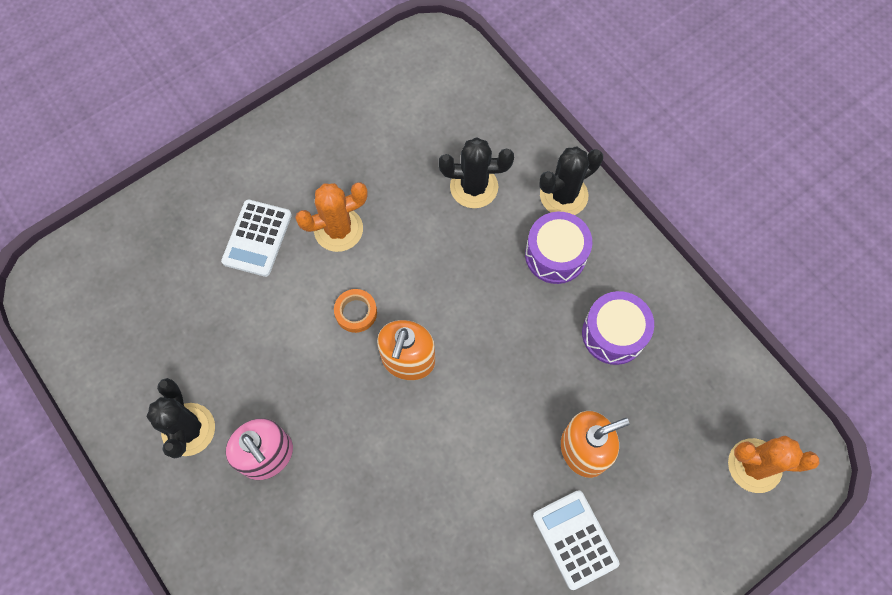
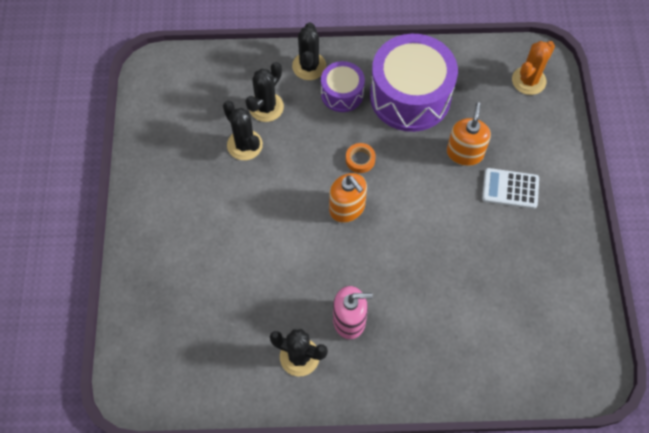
camera: 55 degrees left, 5 degrees down
(257, 238) = (202, 244): white calculator -> none
(338, 229) = (234, 195): orange cactus -> none
(356, 312) = (296, 218): orange tape -> orange tape (360, 160)
(409, 198) = (244, 145): none -> black cactus
(613, 334) = (410, 96): purple drum -> purple drum, size x1.90

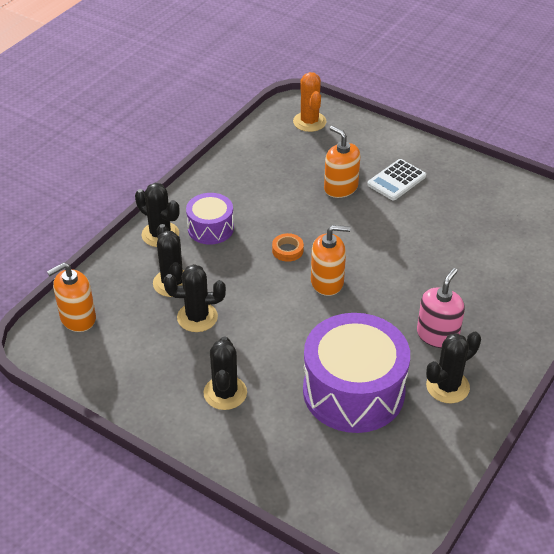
camera: 55 degrees left, 20 degrees down
(187, 209) = (225, 393): none -> black cactus
(189, 74) = (78, 318): none -> orange soap dispenser
(410, 96) = (256, 190): purple drum -> purple drum (353, 391)

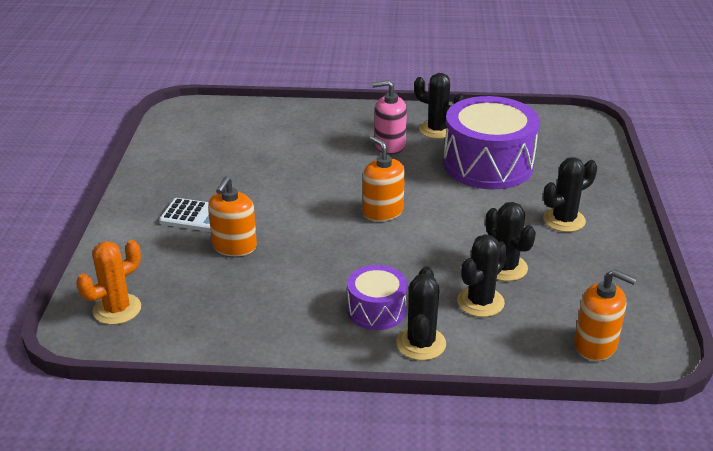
camera: 120 degrees left, 10 degrees down
(287, 250) = (362, 247): orange tape -> none

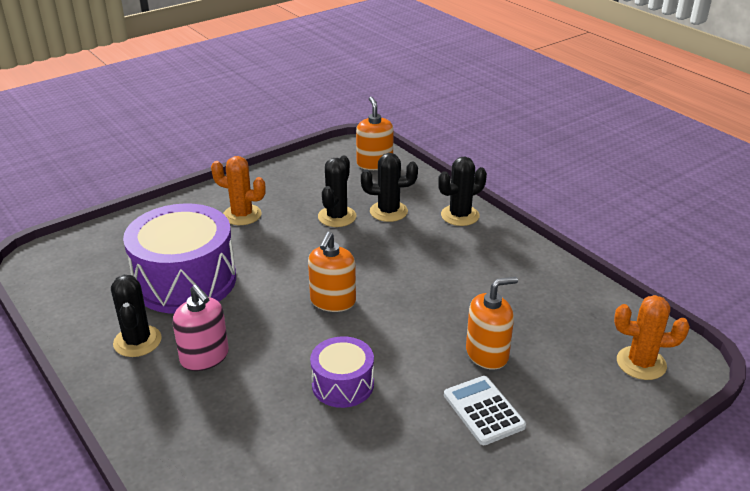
camera: 130 degrees left, 0 degrees up
(376, 310) = (455, 245): purple drum -> purple drum (342, 384)
(564, 220) = (242, 215): black cactus -> orange cactus

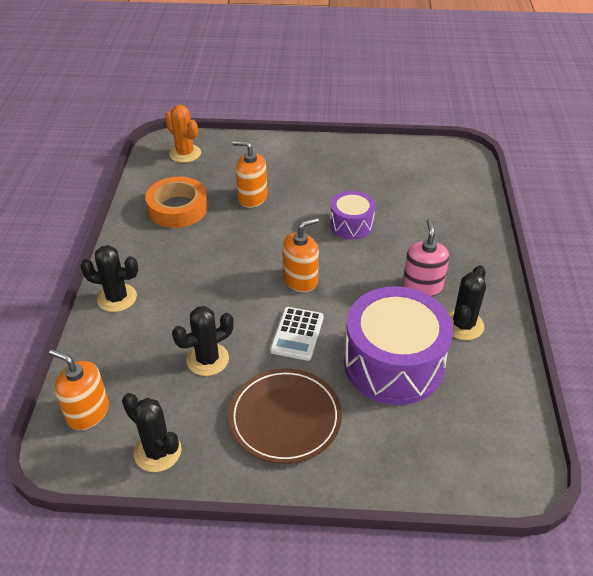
camera: 140 degrees left, 10 degrees up
(242, 215) = (285, 418): orange cactus -> brown plate
(374, 164) = (88, 412): orange soap dispenser -> orange soap dispenser turned 90 degrees clockwise
(388, 211) = (161, 338): black cactus -> black cactus (157, 452)
(483, 411) = (293, 176): white calculator -> white calculator (297, 334)
(537, 301) = (177, 208): none -> orange tape

